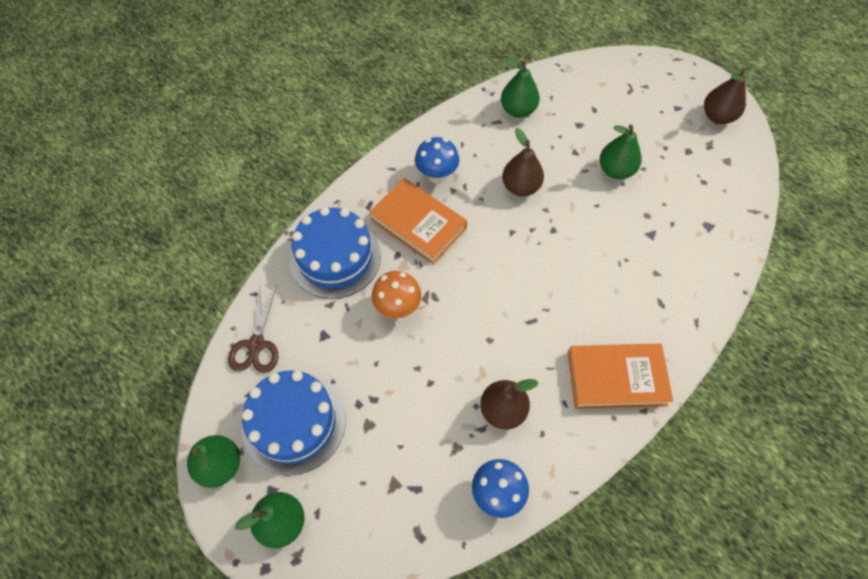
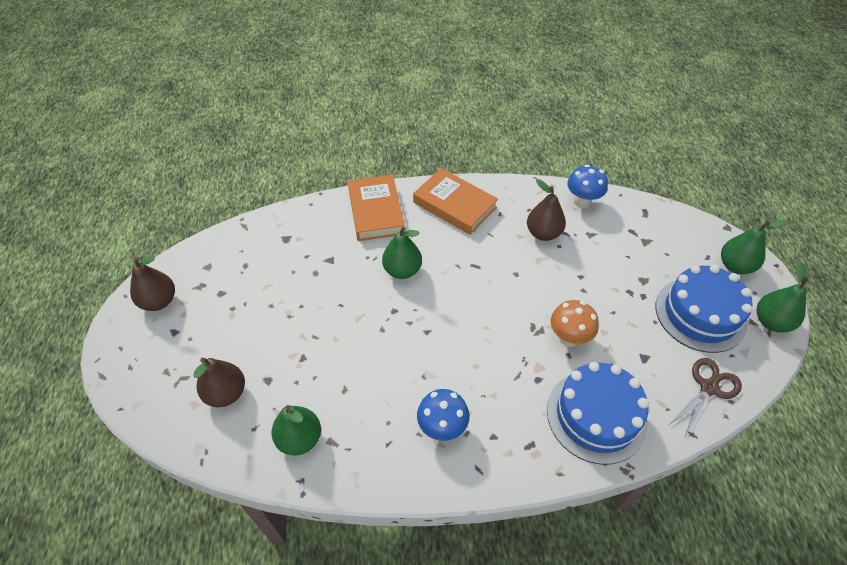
camera: 140 degrees left, 10 degrees down
(418, 224) = (498, 393): orange book -> orange book (376, 211)
(520, 187) = (381, 362): brown pear -> brown pear (226, 393)
(616, 170) = (292, 319): green pear -> green pear (402, 270)

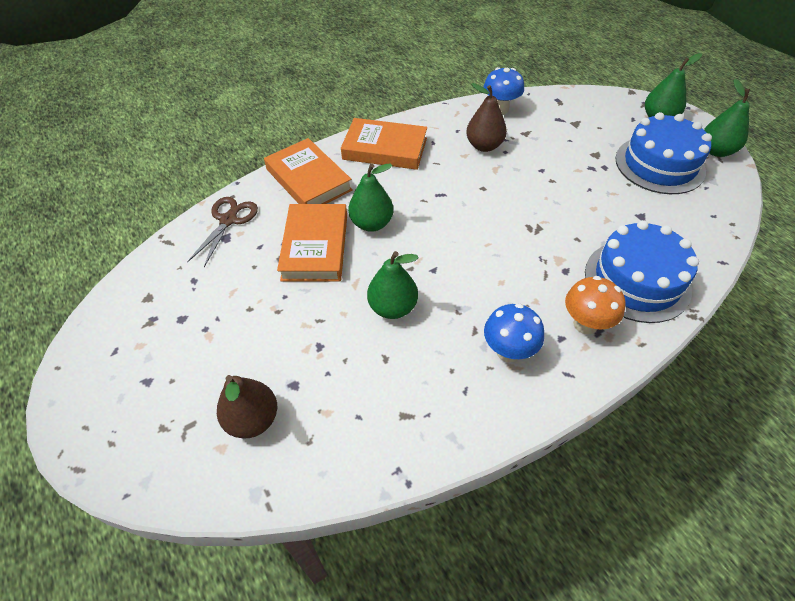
camera: 25 degrees left, 0 degrees up
(159, 301) = (107, 356): brown pear -> none
(299, 439) = (368, 428): green pear -> green pear (393, 307)
(347, 273) = (315, 247): none -> orange book
(568, 338) = (567, 224): orange mushroom -> orange mushroom (585, 324)
(708, 388) = (708, 220): brown scissors -> brown scissors (228, 220)

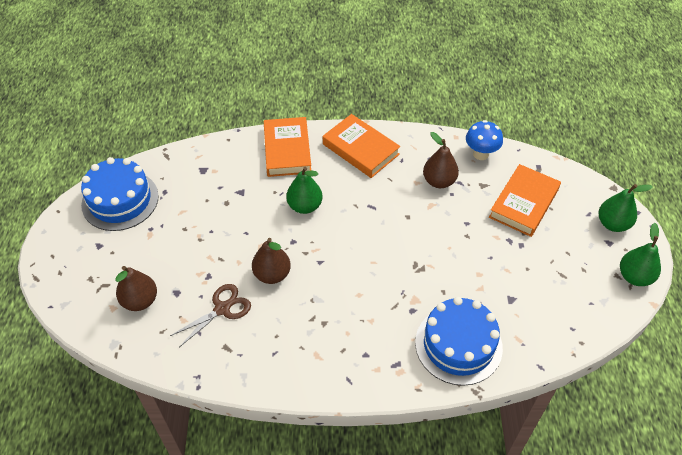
camera: 30 degrees right, 0 degrees up
(228, 220) = (213, 157): brown scissors -> brown scissors (222, 309)
(315, 247) = (255, 205): orange book -> orange book (524, 203)
(393, 307) = (272, 274): green pear -> brown pear
(508, 351) = (322, 344): blue mushroom -> none
(585, 324) = (390, 354): orange mushroom -> none
(659, 164) = (570, 265): blue cake -> blue cake (120, 200)

